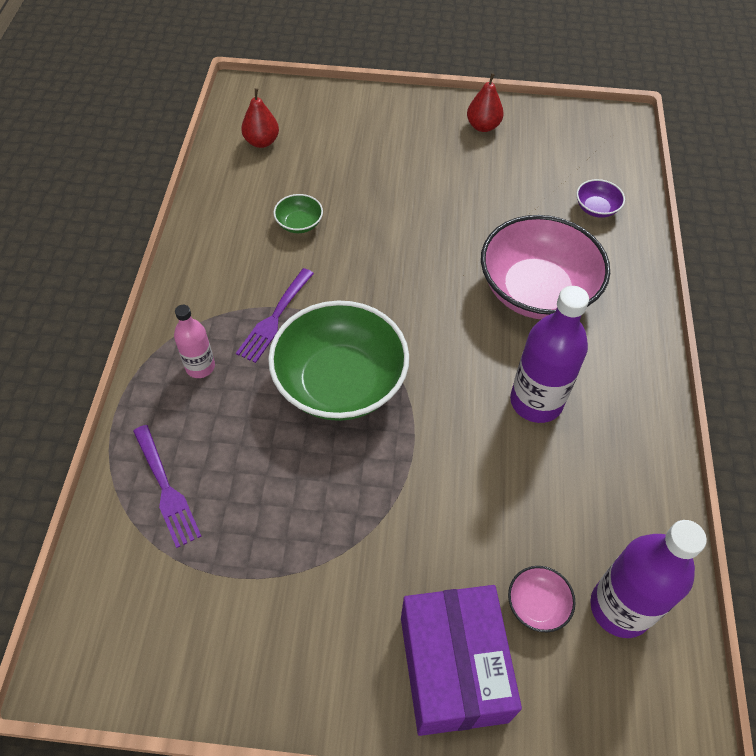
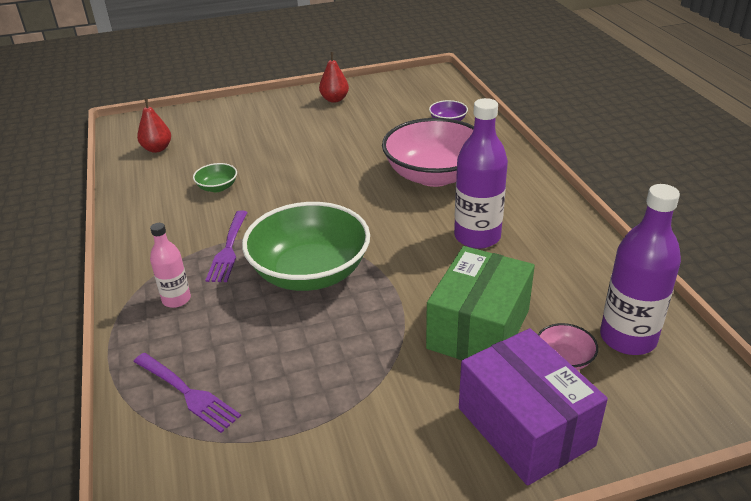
camera: 20 degrees left, 20 degrees down
(471, 528) = (478, 329): none -> green box

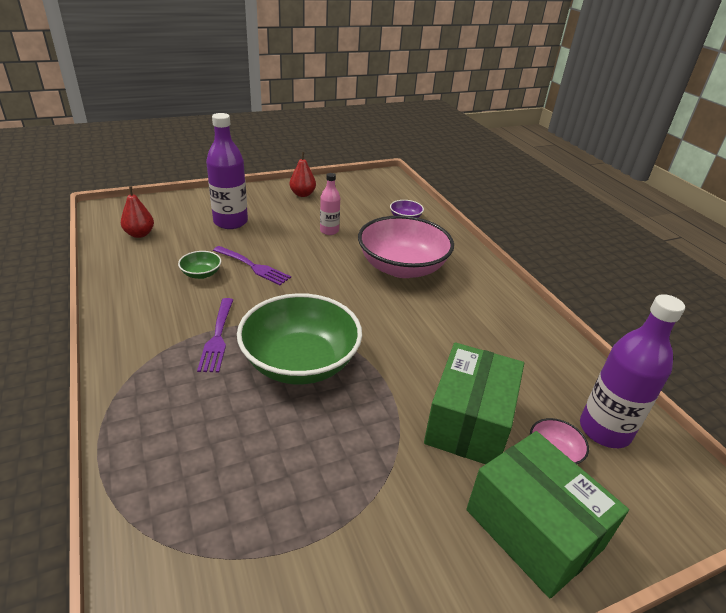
camera: 10 degrees left, 0 degrees up
(176, 299) = (168, 391): pink bottle -> pink bottle (329, 231)
(188, 393) = (187, 500): purple fork -> purple fork (253, 266)
(477, 237) = (450, 327): purple bottle -> purple bottle (230, 222)
(525, 426) = (533, 529): purple box -> green box

